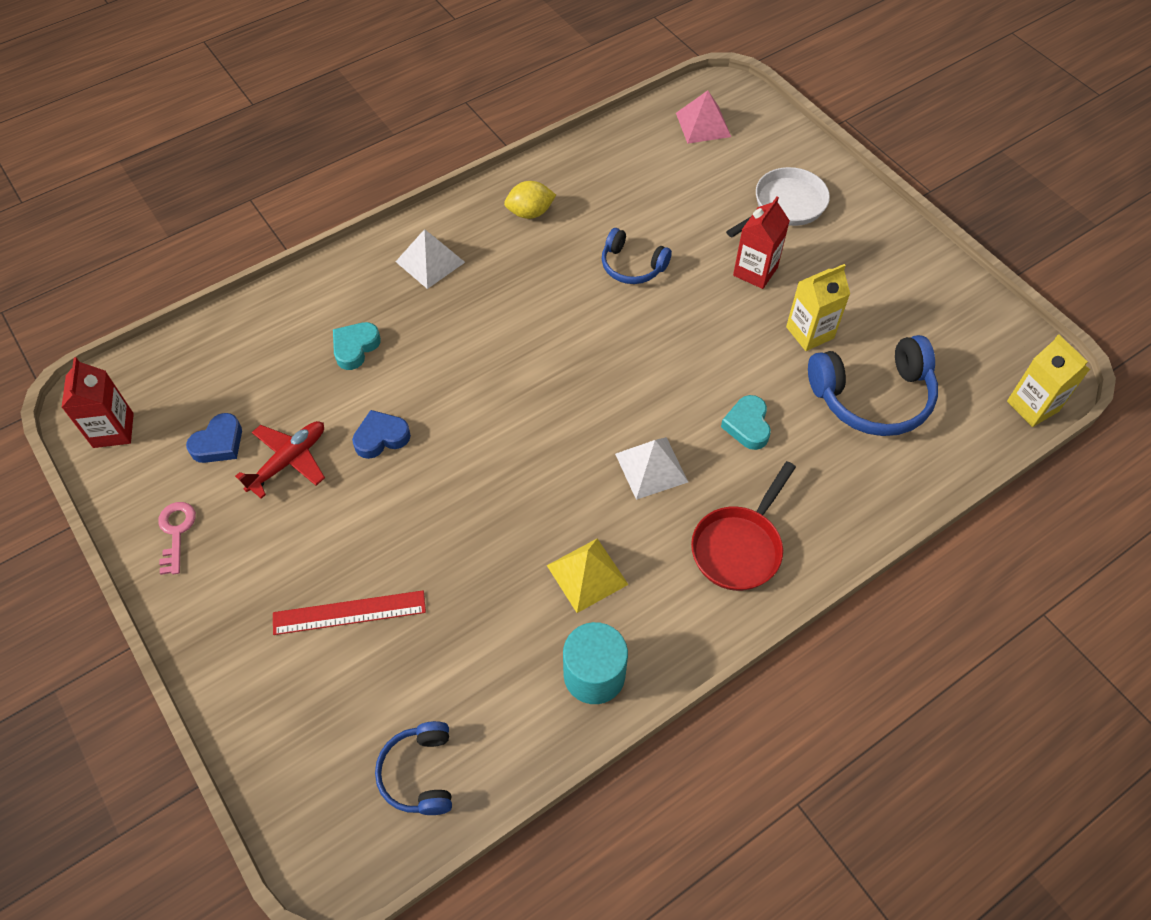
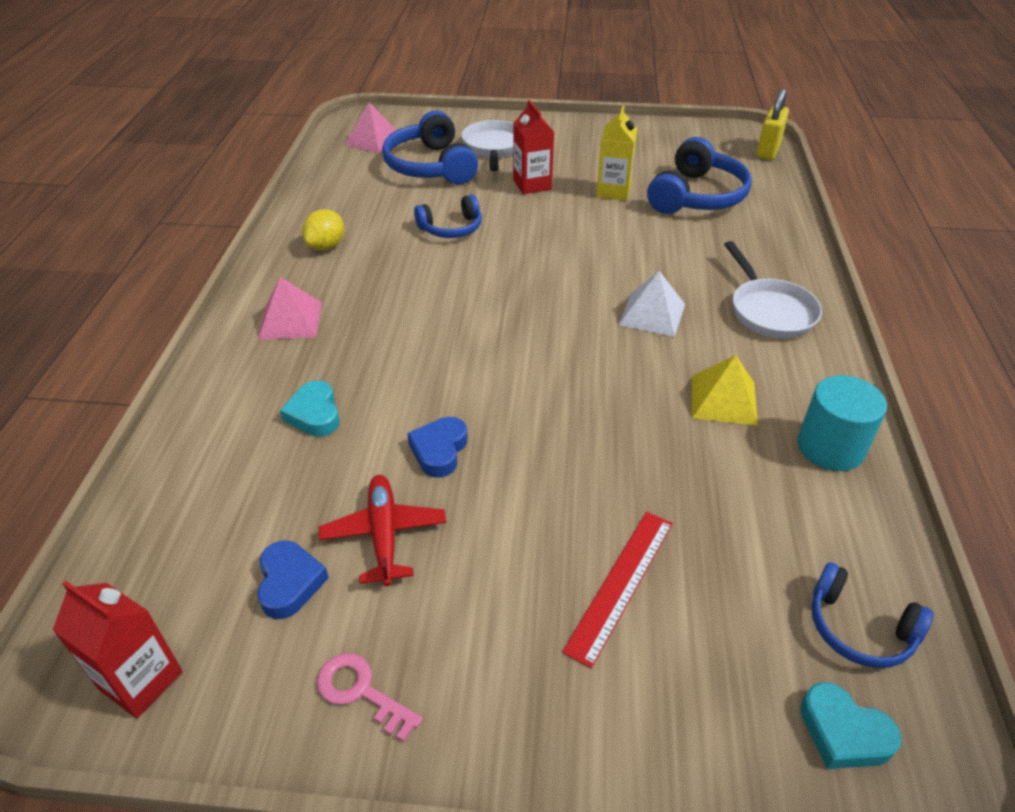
camera: 50 degrees left, 15 degrees down
(430, 261) = (290, 320): white pyramid -> pink pyramid
(706, 188) = (431, 166): none -> blue headphones
(739, 547) = (769, 311): red pan -> white pan
(747, 425) = (663, 253): turquoise heart -> turquoise heart (843, 732)
(1032, 406) = (768, 151): yellow carton -> yellow padlock

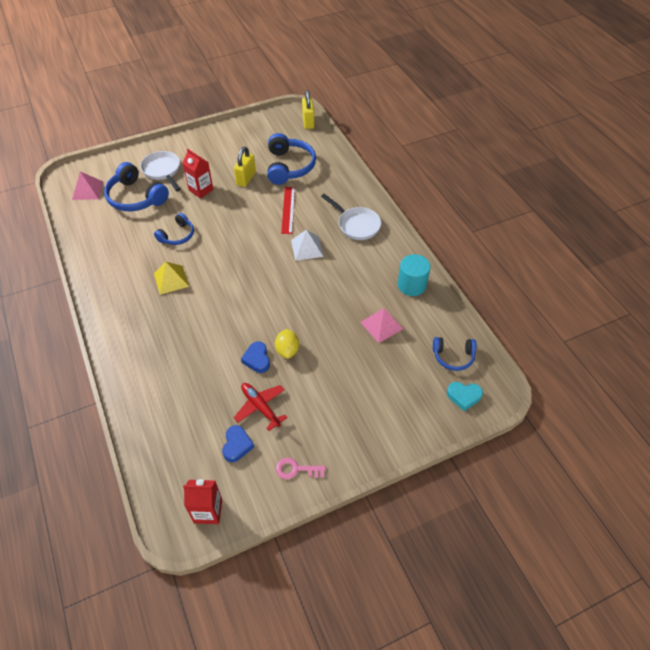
camera: 30 degrees left, 10 degrees up
(290, 320) = (135, 325): pink pyramid -> pink pyramid (381, 325)
(290, 583) = (237, 445): blue heart -> blue heart turned 45 degrees clockwise
(314, 414) = (187, 368): turquoise heart -> none
(326, 246) = (118, 273): yellow lemon -> yellow lemon (287, 350)
(613, 191) = (246, 179): yellow carton -> yellow padlock
(620, 584) = (364, 381): red ruler -> red ruler (288, 210)
(723, 400) = (360, 280): yellow pyramid -> yellow pyramid (171, 280)

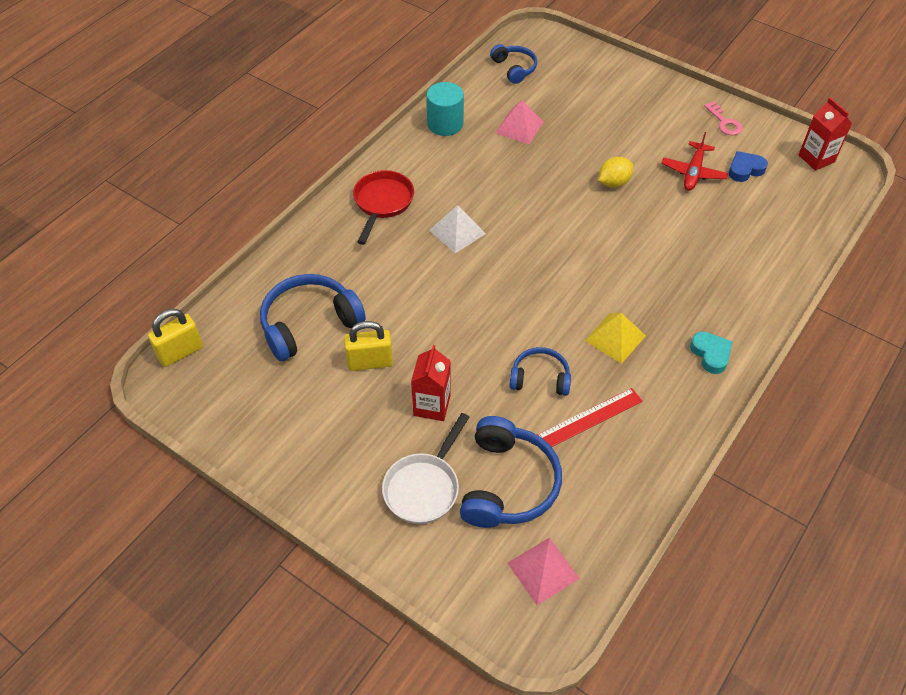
camera: 120 degrees left, 0 degrees up
(257, 359) = (646, 200): blue heart -> none
(288, 210) = (402, 281): red ruler -> red ruler (589, 418)
(356, 225) = (382, 203): white pan -> red pan
(463, 396) = (553, 50): turquoise heart -> turquoise heart (710, 354)

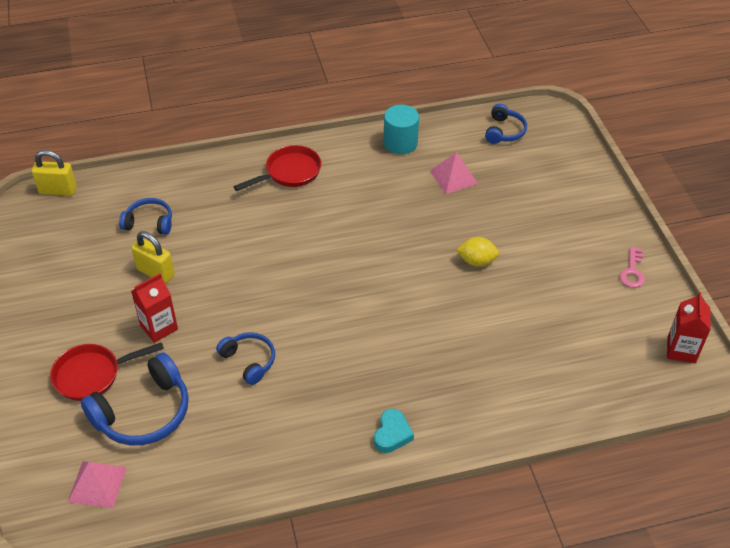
camera: 40 degrees right, 5 degrees down
(309, 324) = (149, 222): blue headphones -> blue headphones, size x0.59
(424, 487) = (92, 375): white pan -> red pan
(457, 232) = (316, 224): white pyramid -> none
(589, 418) = (248, 412): red ruler -> none
(615, 338) = (335, 371): yellow pyramid -> none
(693, 172) = (553, 293): red plane -> none
(745, 169) = (602, 319): blue heart -> none

